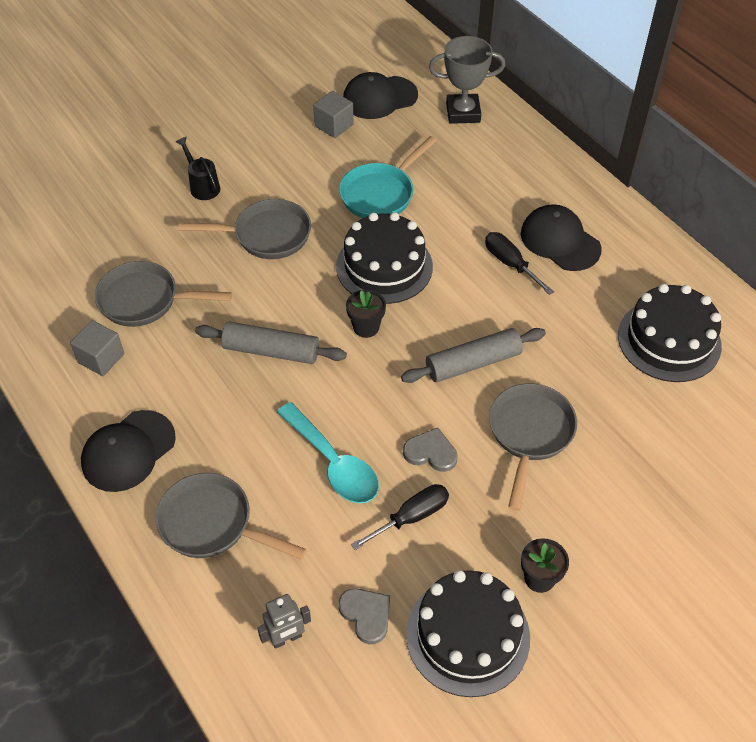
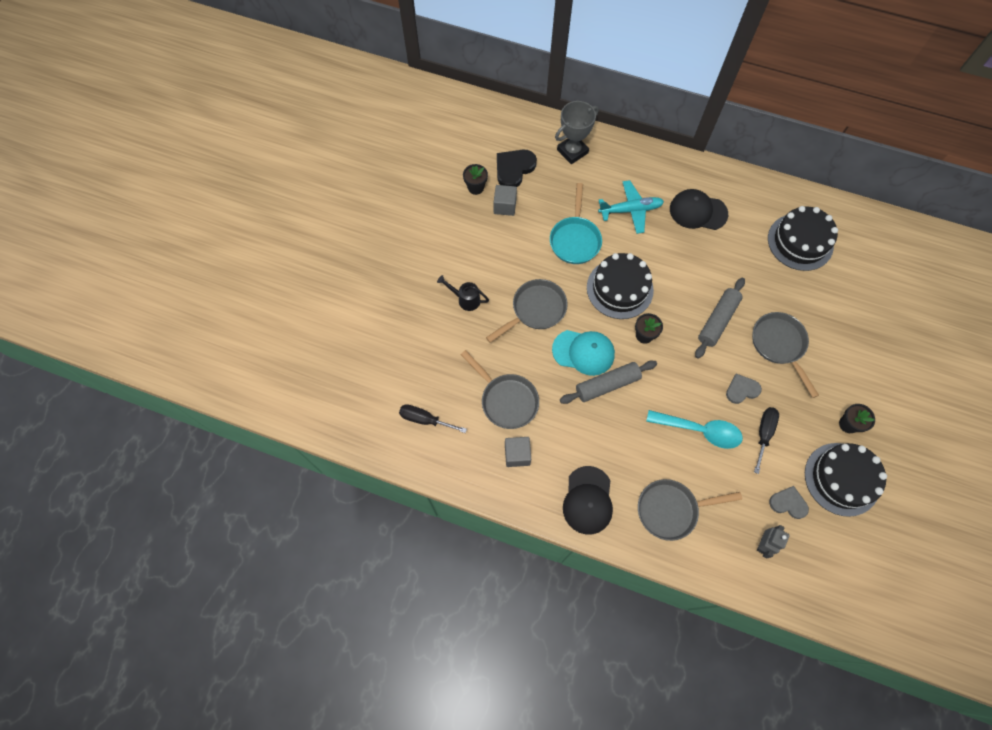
camera: 35 degrees left, 15 degrees up
(145, 300) = (506, 400): grey pan -> grey pan turned 105 degrees counterclockwise
(278, 304) = (583, 352): none -> turquoise cap
(320, 94) = (475, 187): none -> black flower pot
(379, 98) = (514, 169): black cap -> black heart
(476, 199) = (630, 210): none -> turquoise plane
(510, 264) = (684, 243): black screwdriver -> black screwdriver (425, 419)

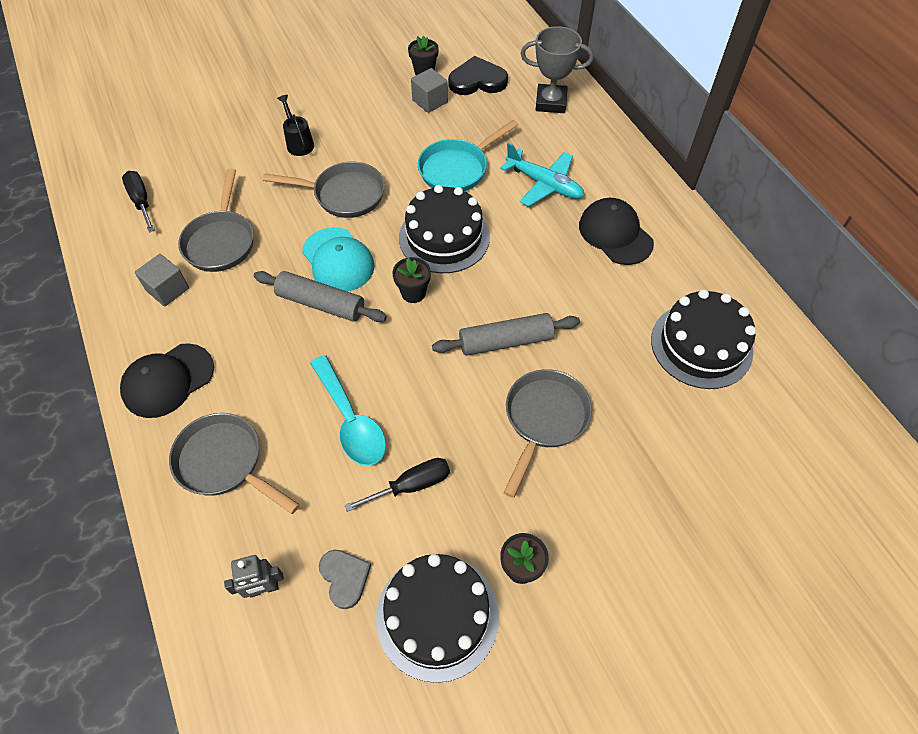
camera: 45 degrees right, 10 degrees down
(741, 390) = (445, 423): grey heart -> none

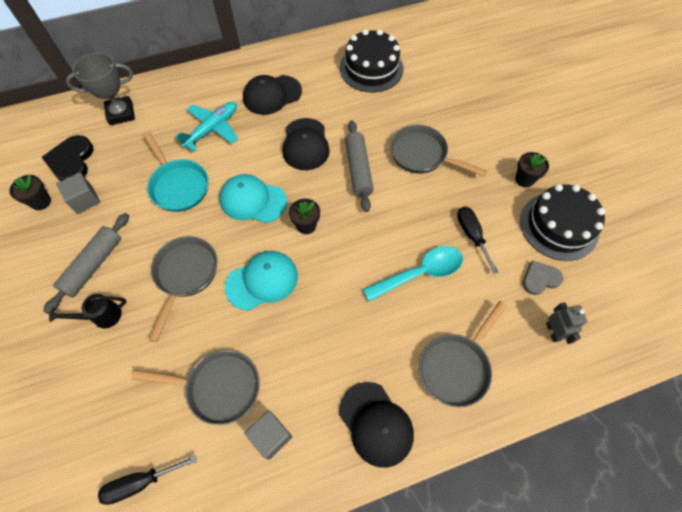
camera: 85 degrees left, 5 degrees up
(321, 303) = (307, 295): grey rolling pin -> grey rolling pin (93, 265)
(444, 237) = (253, 200): black cake -> turquoise cap
(538, 279) = (305, 144): none -> black cap
(551, 102) = (121, 113): grey trophy -> grey trophy turned 60 degrees clockwise

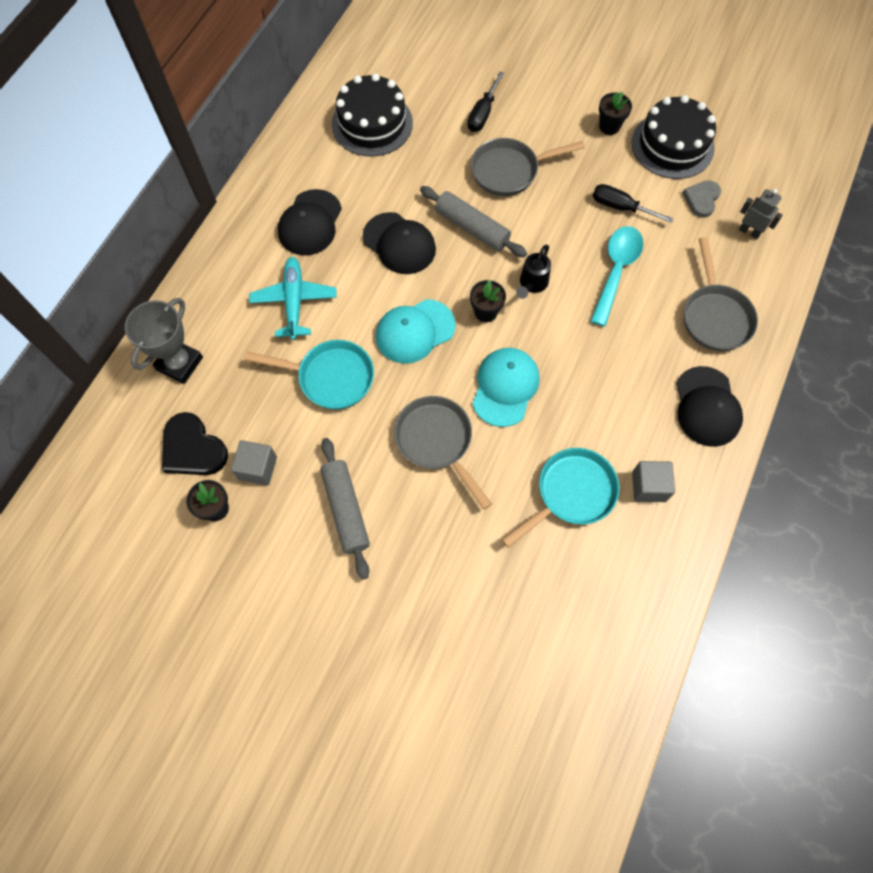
camera: 45 degrees left, 5 degrees up
(102, 316) = (410, 538): black watering can -> black watering can (532, 284)
(140, 482) = (598, 609): black screwdriver -> black screwdriver (482, 114)
(218, 387) = (571, 494): grey pan -> turquoise pan
(376, 424) = (707, 407): black cap -> black cap turned 75 degrees clockwise

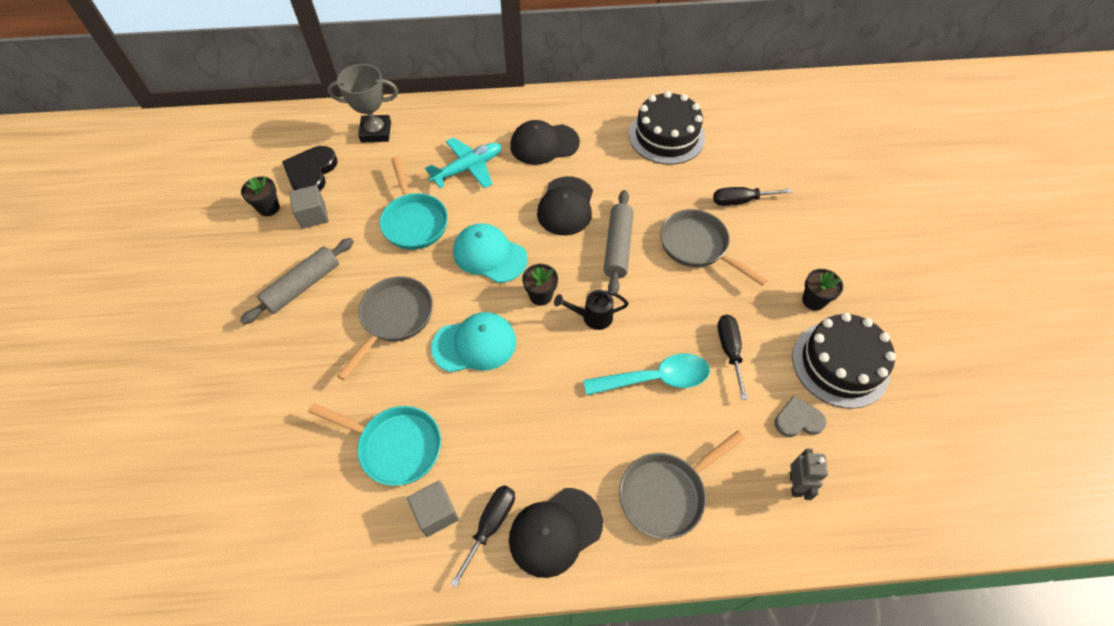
camera: 60 degrees right, 10 degrees down
(679, 450) = (490, 525): none -> black screwdriver

